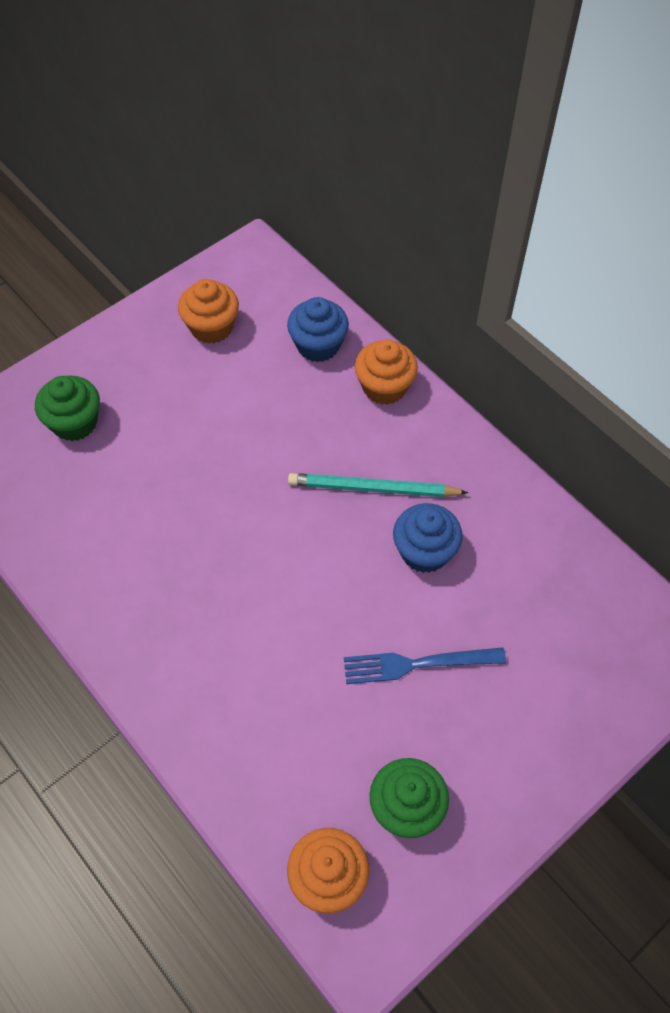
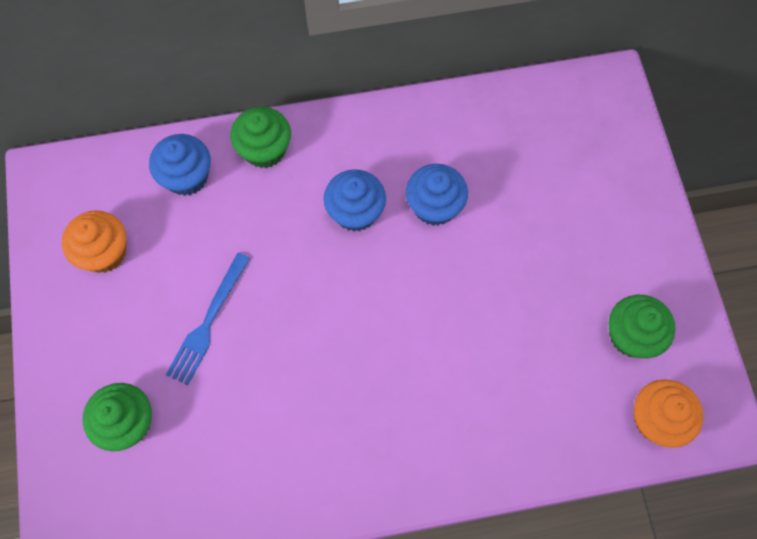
camera: 60 degrees left, 10 degrees up
(373, 489) = (355, 212): turquoise pencil -> blue cupcake
(384, 387) = (264, 149): orange cupcake -> green cupcake
(417, 664) = (525, 265): blue fork -> blue fork (208, 322)

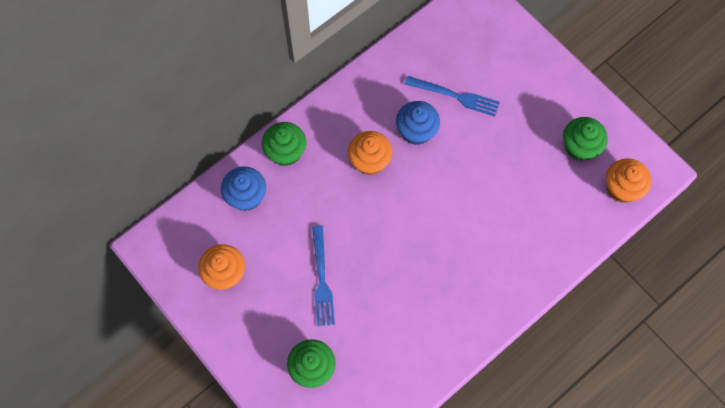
camera: 30 degrees left, 0 degrees up
(355, 212) = (369, 161): blue cupcake -> orange cupcake
(509, 189) = (455, 96): none -> blue fork

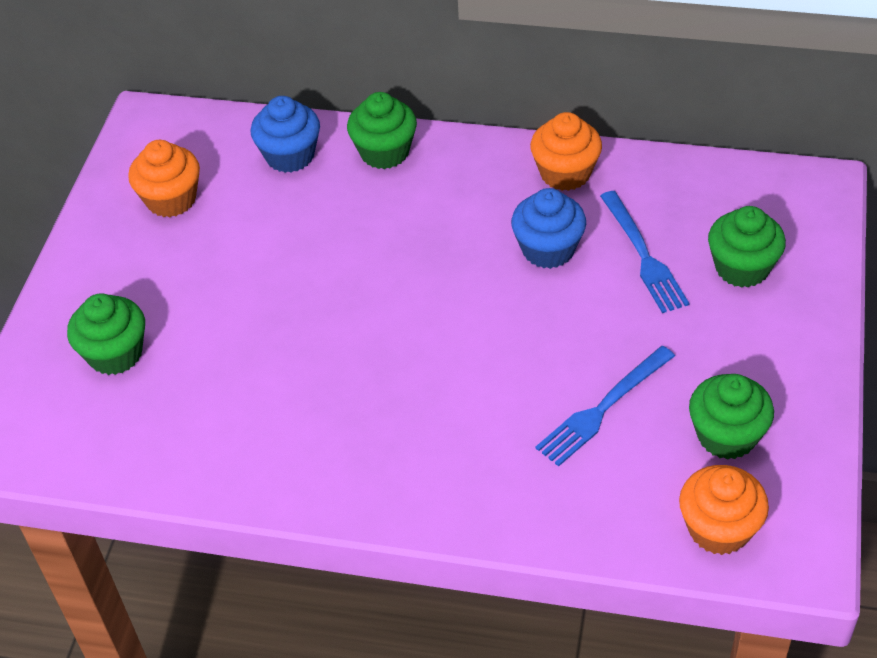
camera: 55 degrees right, 20 degrees down
(322, 279) = (245, 288): blue fork -> blue fork (603, 408)
(369, 161) = (455, 232): orange cupcake -> orange cupcake (565, 173)
(497, 64) = (742, 268): none -> green cupcake

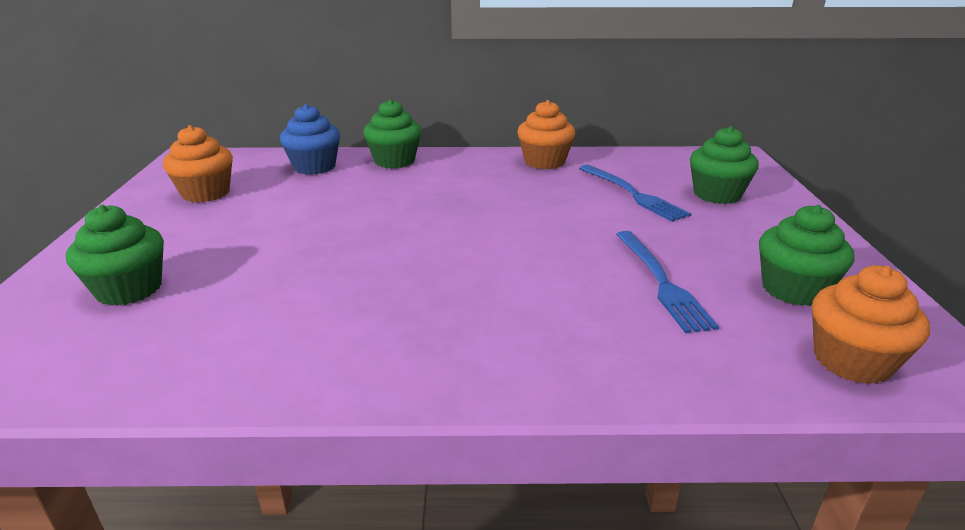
camera: 15 degrees left, 20 degrees down
(548, 249) = (552, 196): blue cupcake -> none
(603, 408) = (661, 282): blue fork -> blue fork turned 45 degrees counterclockwise

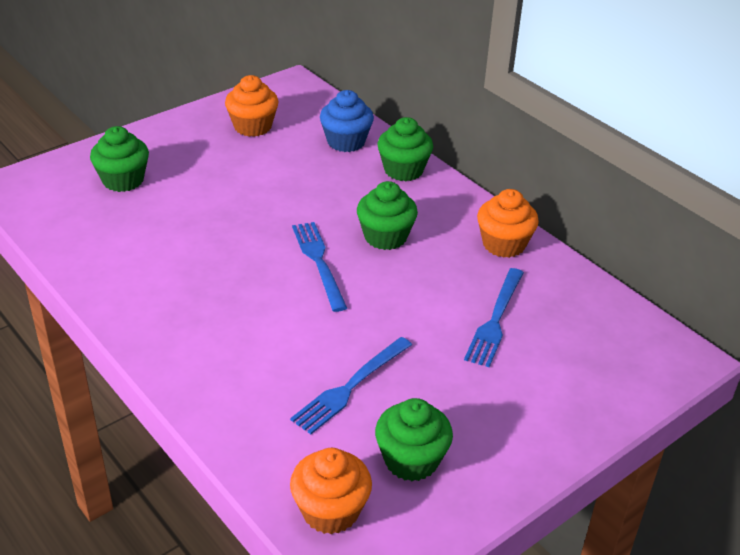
camera: 50 degrees right, 10 degrees up
(458, 233) = (319, 262): none -> blue fork
(717, 194) = (557, 370): green cupcake -> green cupcake (385, 237)

